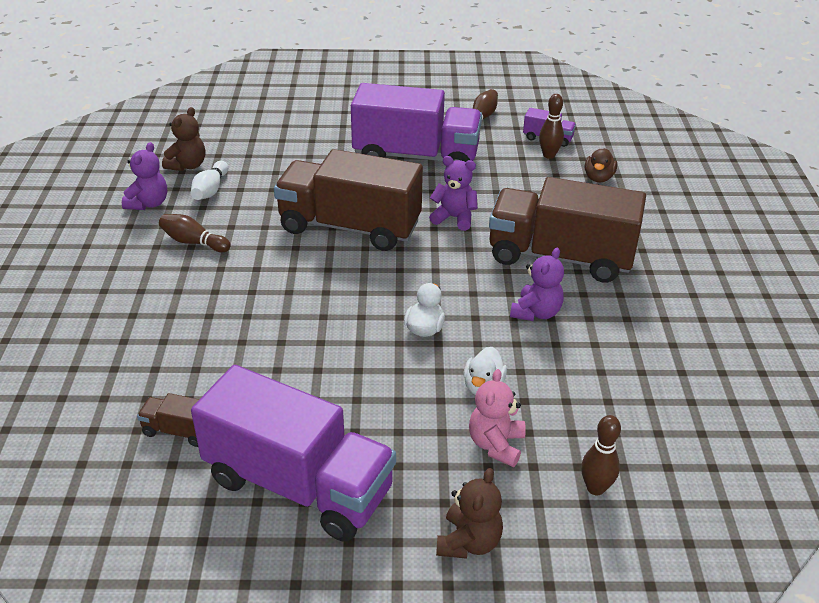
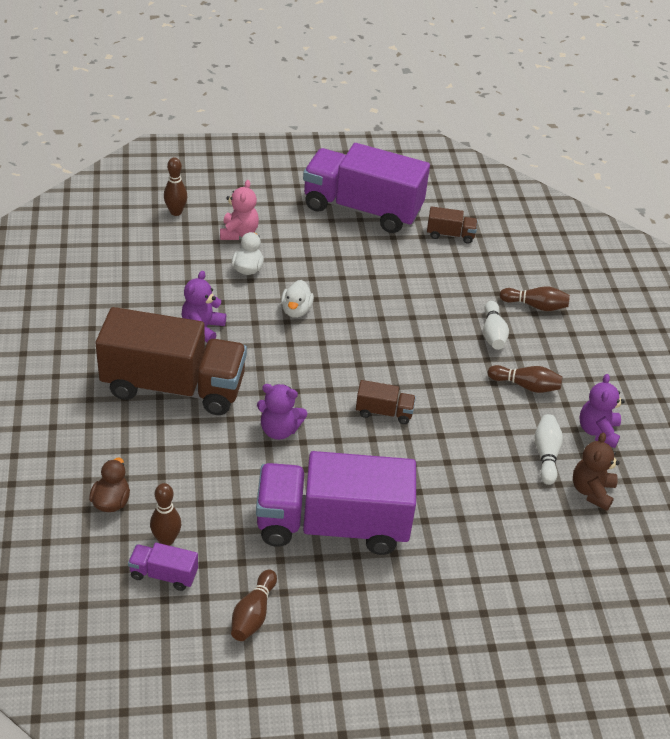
camera: 170 degrees right, 5 degrees up
(125, 323) = (535, 306): none -> brown bowling pin
(198, 293) = (493, 333): none -> white bowling pin
(350, 227) = (384, 412): brown truck -> brown truck, size x0.41
(469, 542) = (255, 186): brown teddy bear -> none

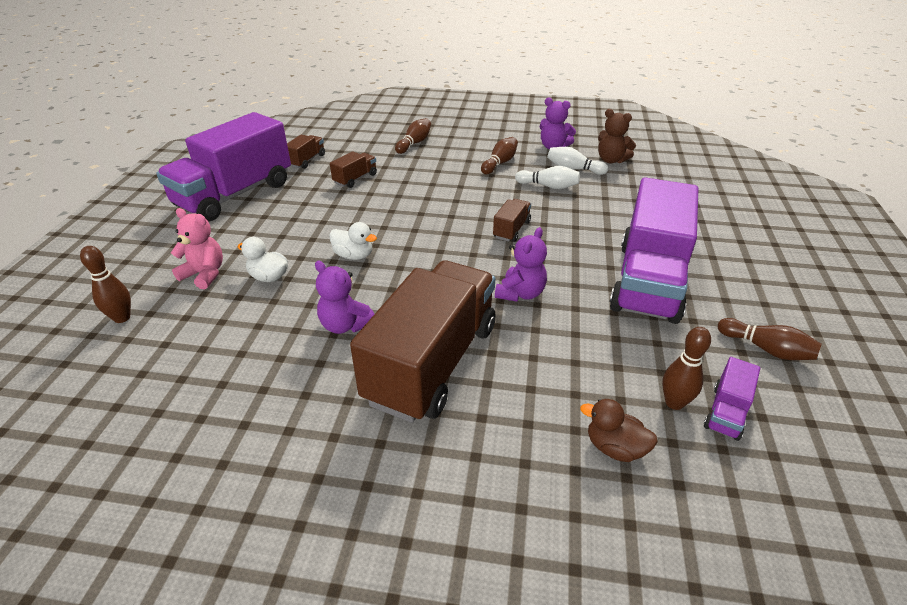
camera: 70 degrees left, 5 degrees down
(430, 279) = (355, 179): none -> brown truck
(493, 333) = (437, 165): white bowling pin -> white bowling pin (548, 186)

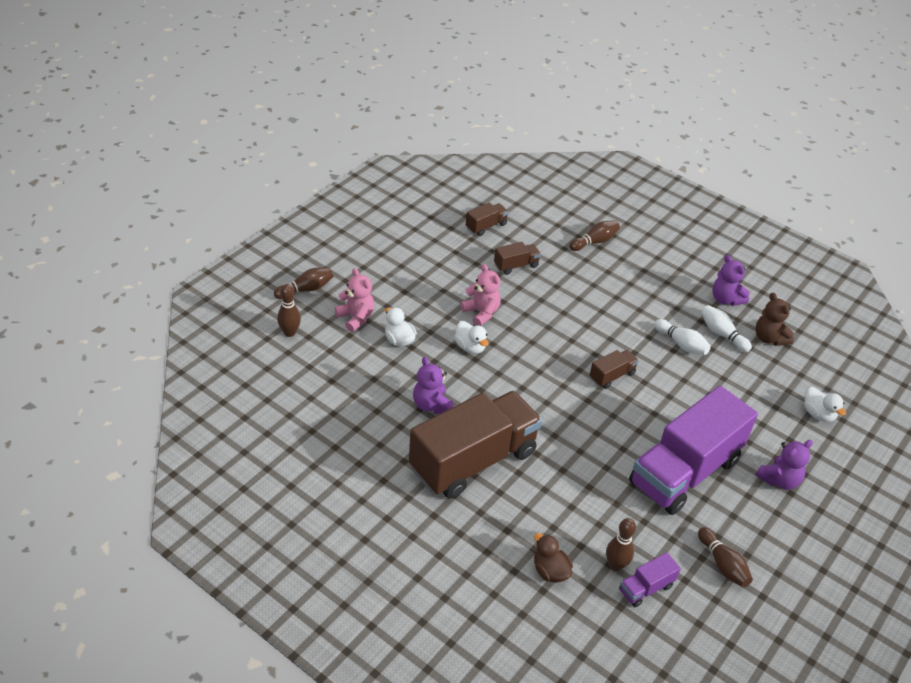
camera: 25 degrees right, 5 degrees up
(235, 194) = (409, 244): purple truck -> none
(346, 224) = (481, 313): none -> pink teddy bear
(500, 163) = (657, 298): brown bowling pin -> brown bowling pin (306, 289)
(520, 293) = (574, 436): purple teddy bear -> purple teddy bear (779, 480)
(701, 195) = (818, 414): none -> white duck

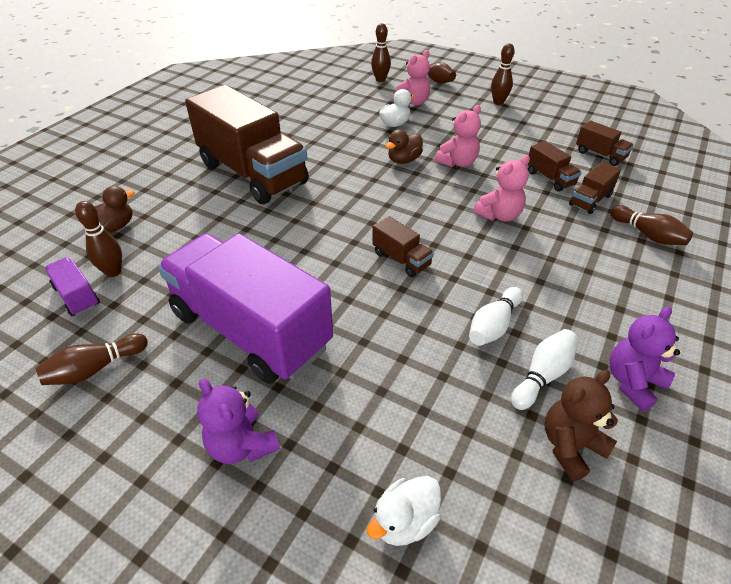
camera: 85 degrees right, 0 degrees up
(374, 257) = (498, 102): none -> brown bowling pin
(431, 405) = (318, 147): purple teddy bear -> none
(470, 347) = (404, 160): white duck -> brown duck
(549, 254) = (590, 200): none -> brown truck
(563, 308) = (499, 215): none -> pink teddy bear

